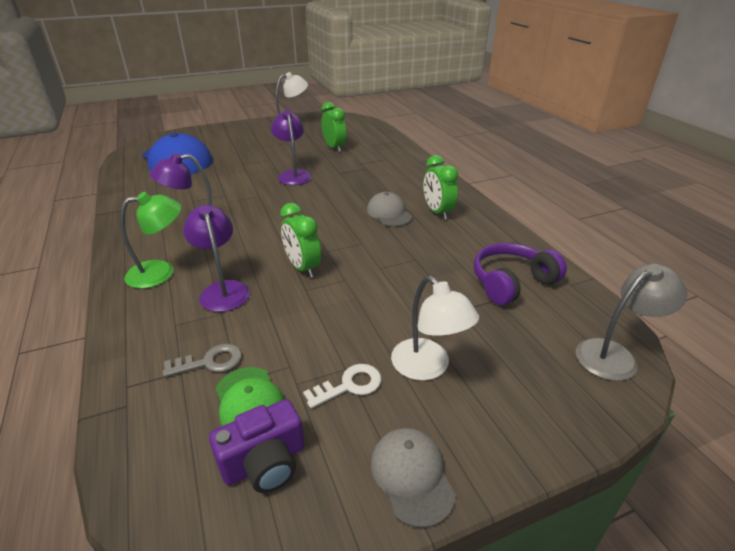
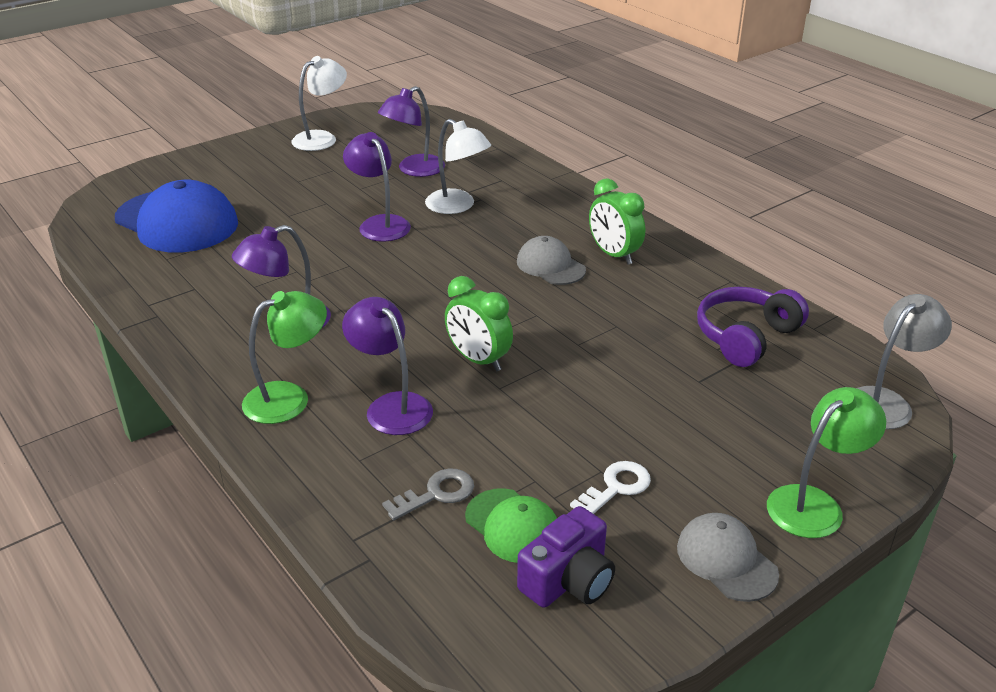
camera: 15 degrees left, 0 degrees up
(334, 148) = (414, 170): green clock -> purple lamp
(428, 367) = (693, 452): white lamp -> white lamp (457, 206)
(517, 438) = (814, 504): none -> green lamp

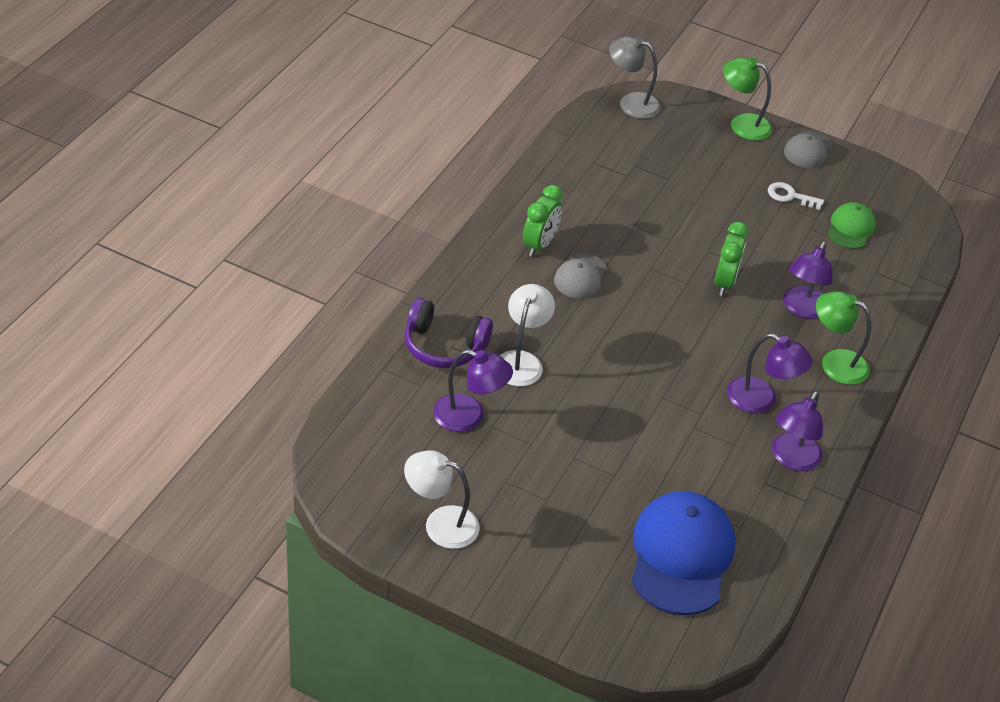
camera: 120 degrees left, 10 degrees up
(379, 224) = (586, 403): purple lamp -> purple lamp (791, 459)
(436, 494) = (854, 265): grey key -> none
(568, 580) = (867, 200): purple camera -> none
(745, 337) = (604, 164): purple headphones -> purple headphones (444, 346)

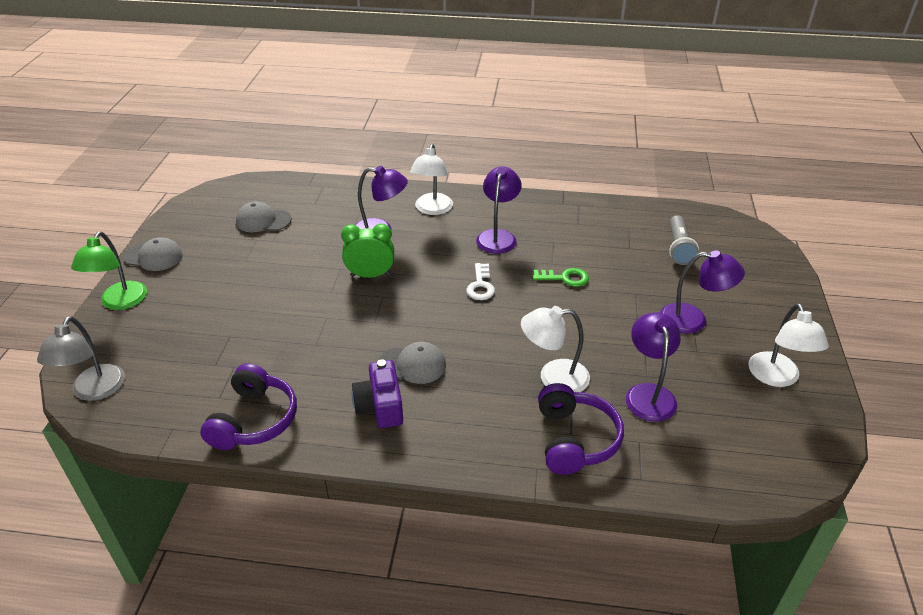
camera: 105 degrees left, 5 degrees down
(539, 245) = (380, 406): green clock -> purple camera
(559, 176) = (254, 420): none -> purple headphones
(663, 427) = (565, 278): none -> green key
(681, 555) = (678, 248): blue cap -> grey flashlight
(790, 196) = (230, 257): white key -> white key (480, 285)
(791, 459) = (546, 215): purple lamp -> purple lamp (693, 320)
(835, 363) = (432, 209): green lamp -> white lamp
(851, 228) = (263, 220): green cap -> grey cap

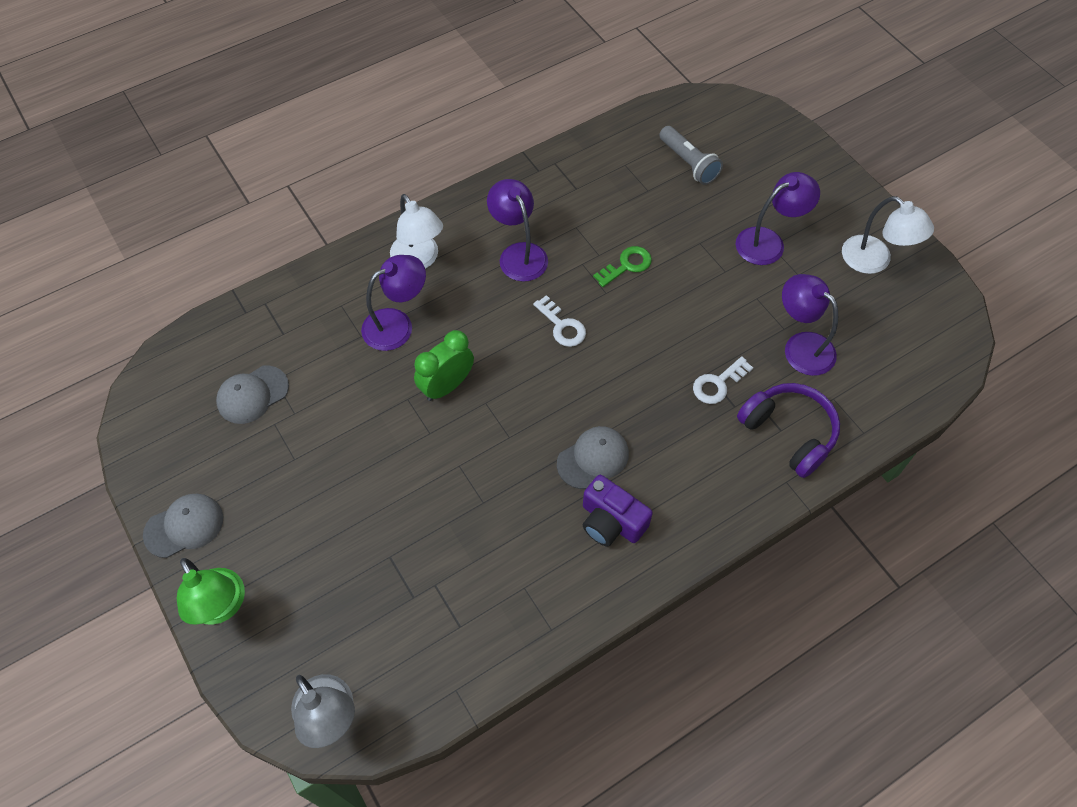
camera: 40 degrees left, 20 degrees up
(254, 420) = (519, 621): purple headphones -> none
(553, 377) = (718, 384): white lamp -> white key

